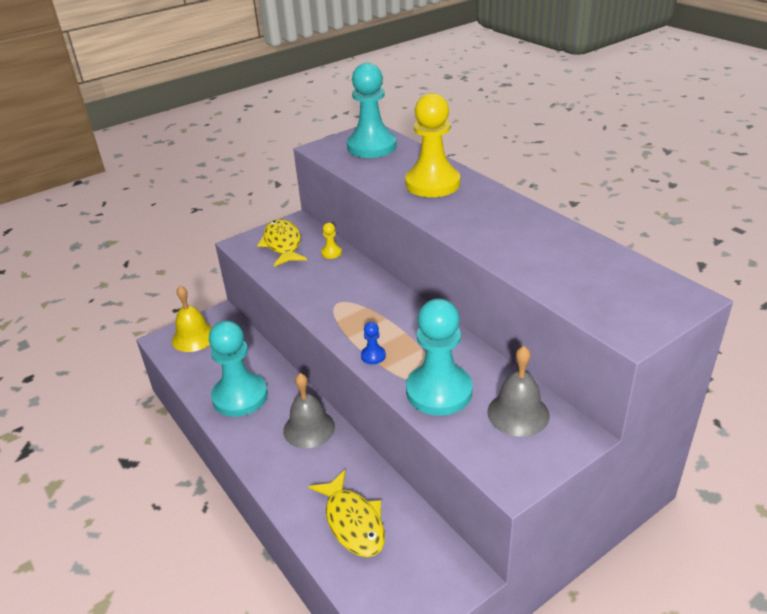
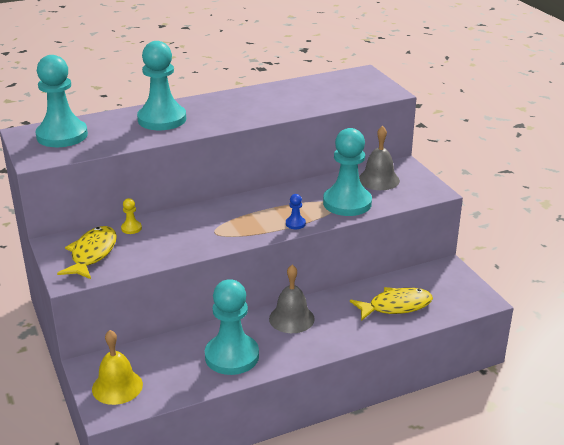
camera: 80 degrees left, 5 degrees down
(282, 244) = (92, 254): yellow fish -> yellow fish turned 105 degrees clockwise
(432, 184) = (162, 119): yellow pawn -> turquoise pawn

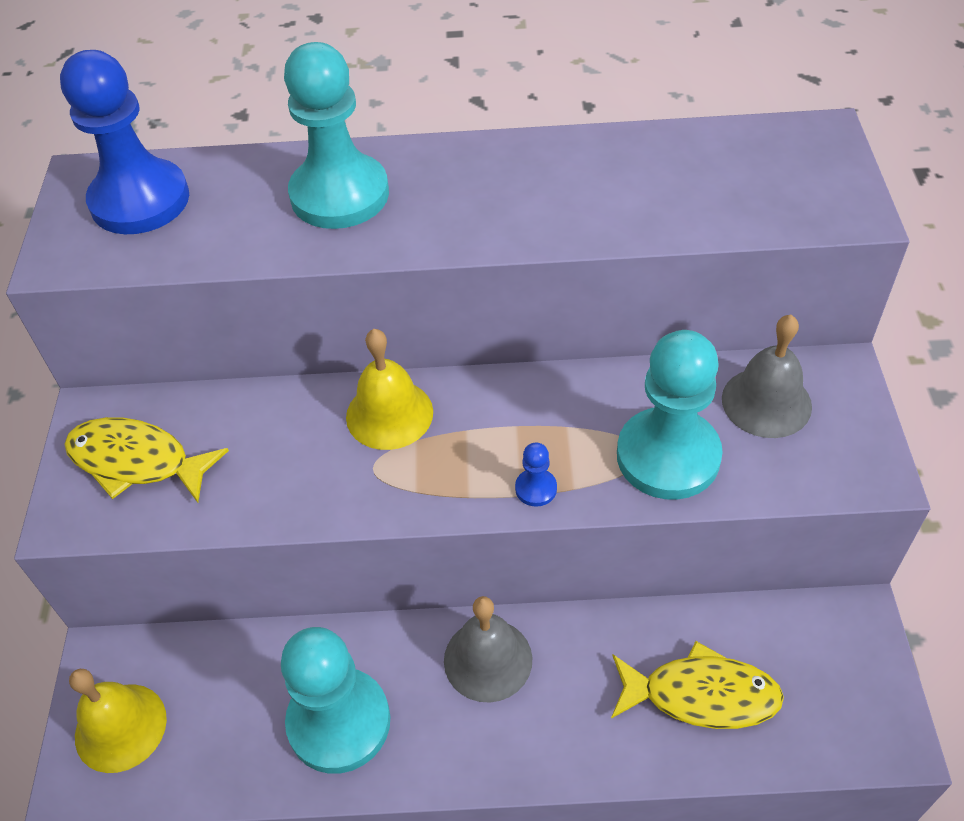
camera: 25 degrees right, 20 degrees up
(62, 135) = (140, 200): turquoise pawn -> blue pawn
(92, 254) = (136, 462): yellow fish -> yellow fish turned 105 degrees counterclockwise
(131, 228) = (234, 411): yellow pawn -> none
(210, 215) = (389, 414): none -> yellow bell

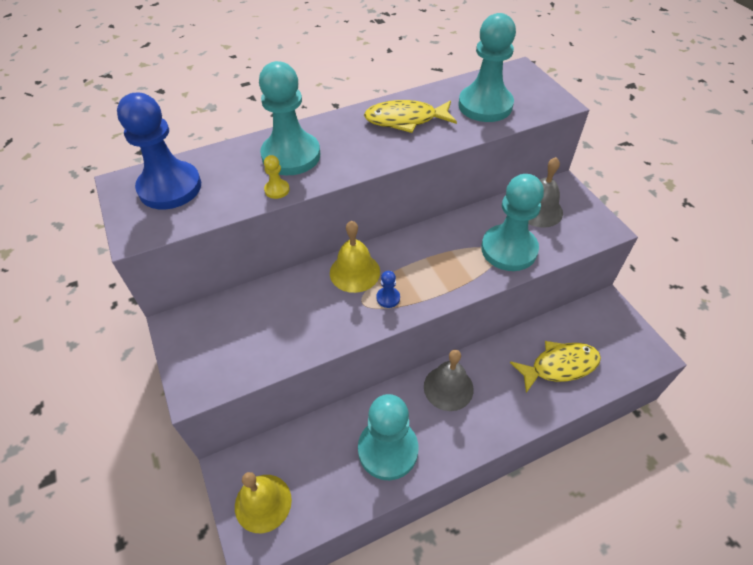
camera: 25 degrees left, 0 degrees up
(136, 462) = (220, 343): yellow fish -> yellow fish (405, 120)
(286, 246) = (277, 190): none -> yellow pawn
(536, 488) = (454, 285): blue pawn -> blue pawn (388, 298)
(714, 186) = (485, 105): none -> turquoise pawn

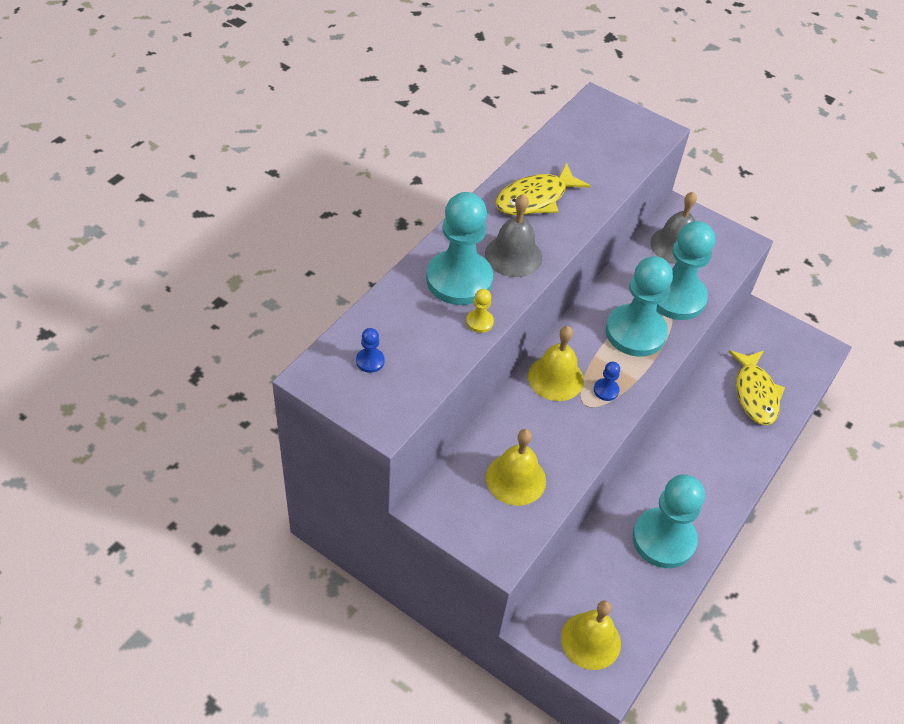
camera: 35 degrees left, 0 degrees up
(170, 187) = (370, 361): blue pawn -> blue pawn, size x0.40
(257, 335) = (515, 479): none -> yellow bell
(448, 387) = (676, 458): grey bell -> grey bell (513, 255)
(485, 105) = (596, 156): turquoise pawn -> turquoise pawn (635, 332)
(559, 366) = (755, 394): yellow fish -> yellow fish turned 135 degrees clockwise

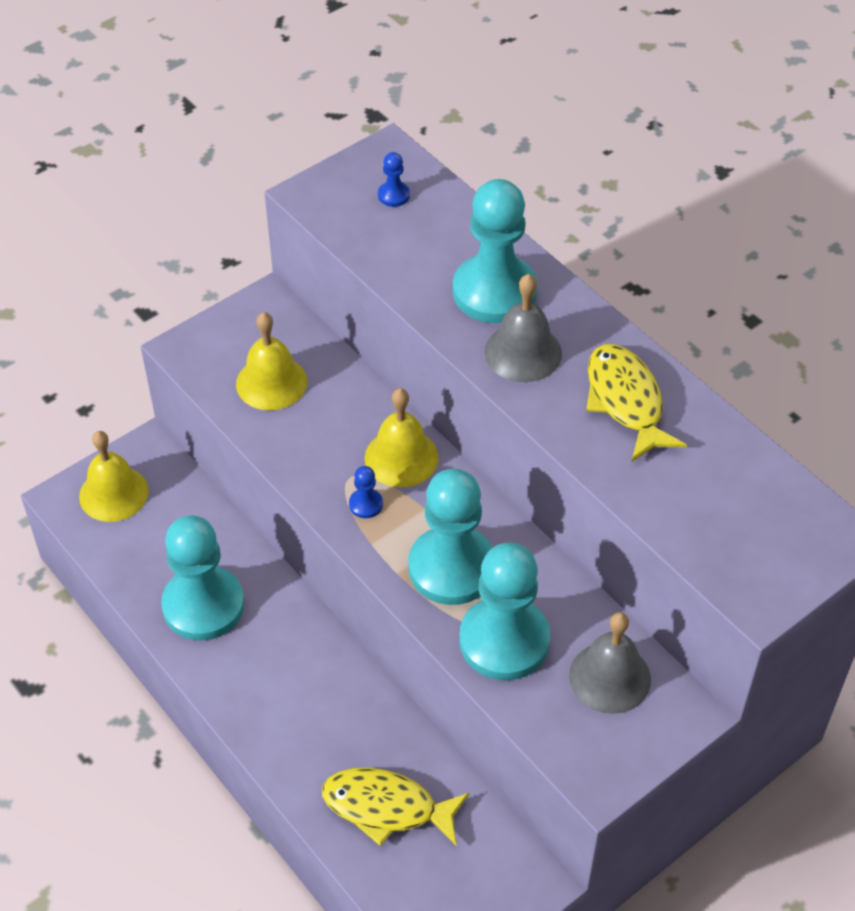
camera: 110 degrees right, 0 degrees up
(479, 322) = (421, 296): yellow pawn -> none

